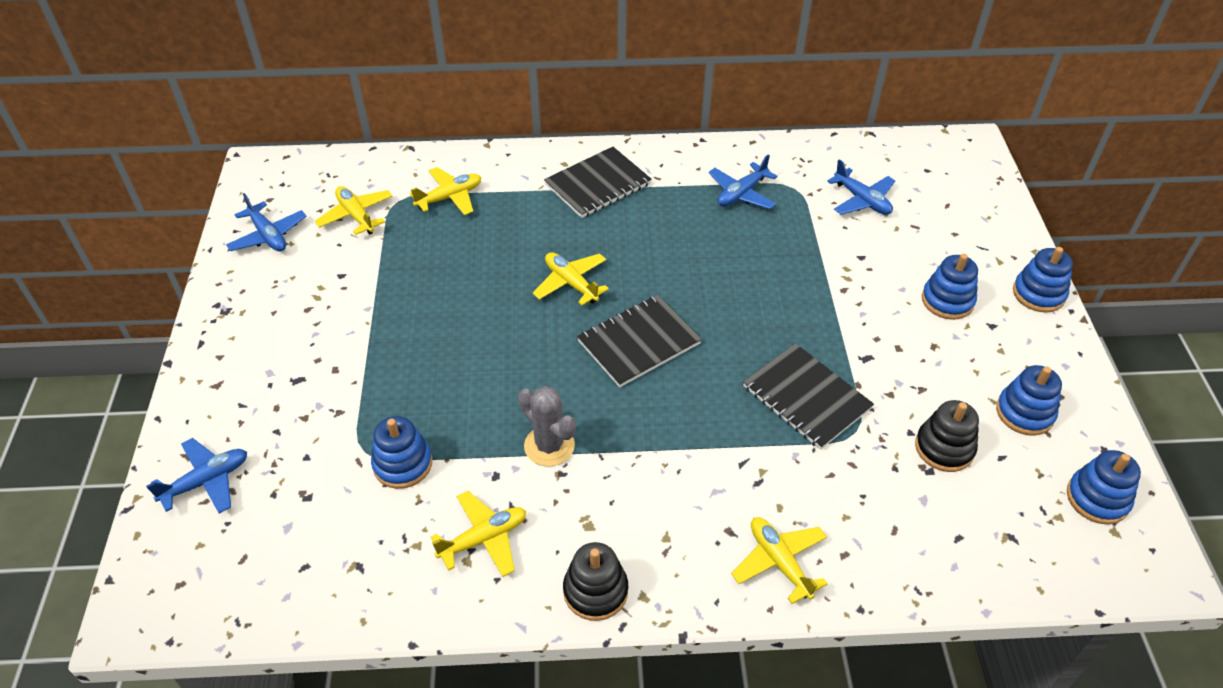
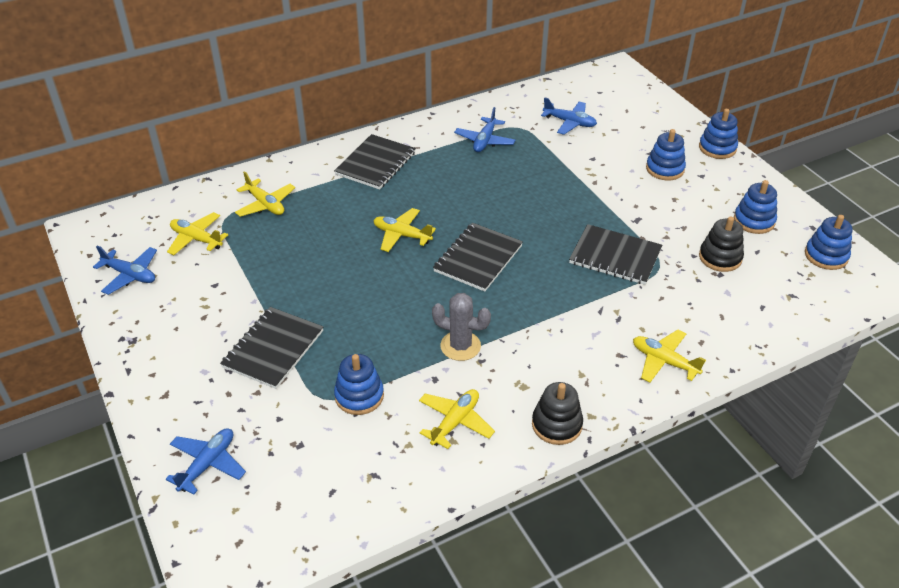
camera: 25 degrees left, 5 degrees down
(351, 372) = (273, 349): none -> black notebook
(450, 197) = (265, 204): yellow plane -> yellow plane turned 105 degrees clockwise

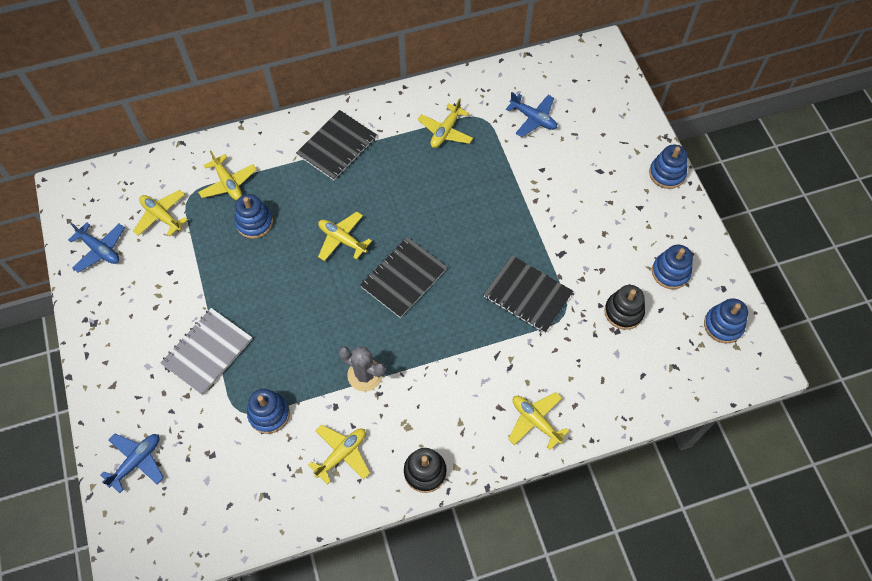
camera: 10 degrees right, 20 degrees up
(273, 349) = (207, 352): black notebook -> grey notebook
(485, 141) = (445, 131): blue plane -> yellow plane
(665, 169) = (607, 193): blue stacking toy -> blue stacking toy (254, 222)

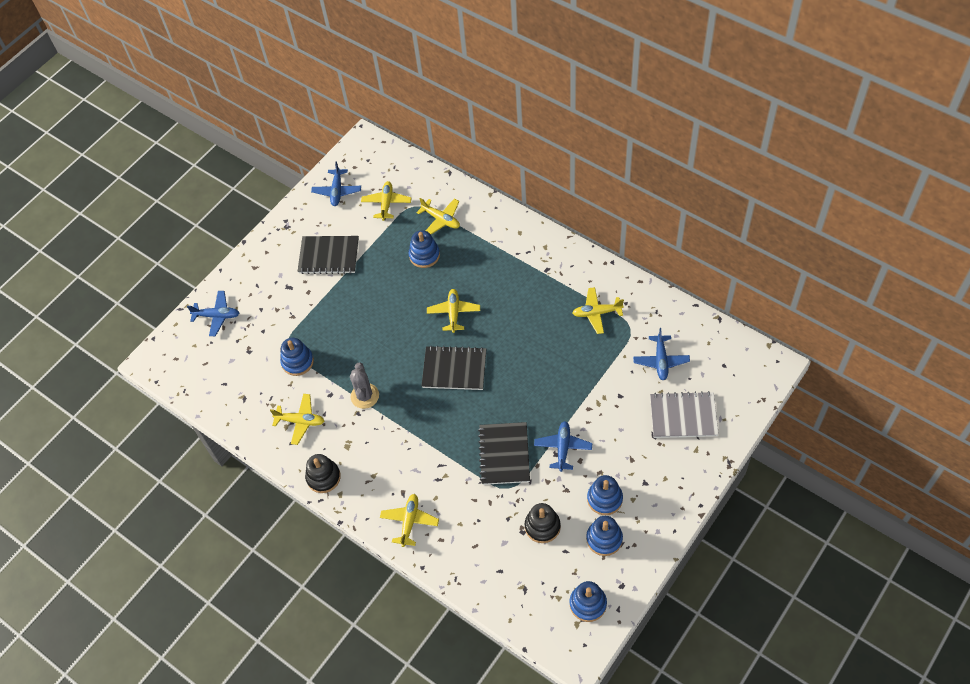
camera: 60 degrees right, 5 degrees down
(207, 352) = (313, 298): grey notebook -> grey notebook (683, 416)
(228, 183) = (441, 219): yellow plane -> yellow plane turned 75 degrees counterclockwise
(337, 146) = (524, 258): black notebook -> black notebook (329, 256)
(558, 245) = (563, 448): none -> blue plane
(667, 173) = (694, 483): blue stacking toy -> blue stacking toy (604, 499)

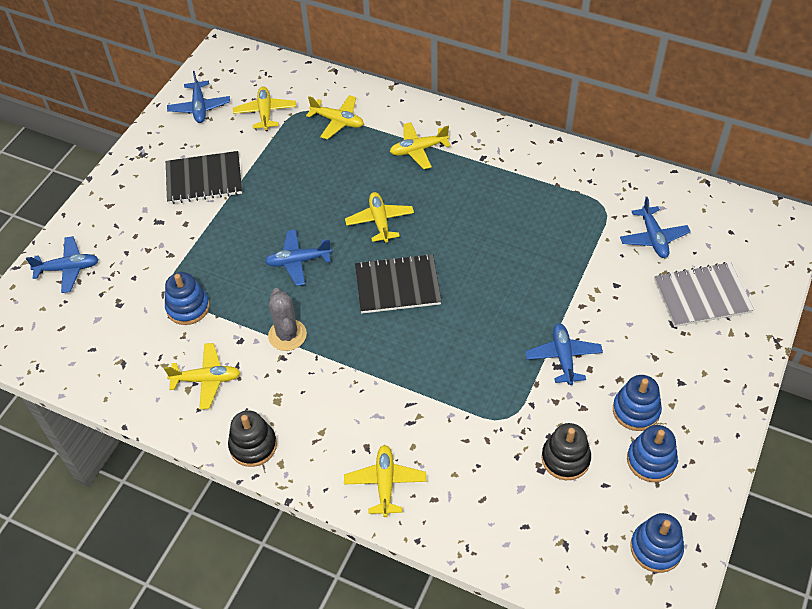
camera: 15 degrees left, 5 degrees down
(385, 337) = (298, 261): none -> blue plane
(424, 255) = (326, 162): blue stacking toy -> none
(504, 454) = (489, 377): black notebook -> none
(597, 313) = (558, 196): yellow plane -> yellow plane (418, 150)

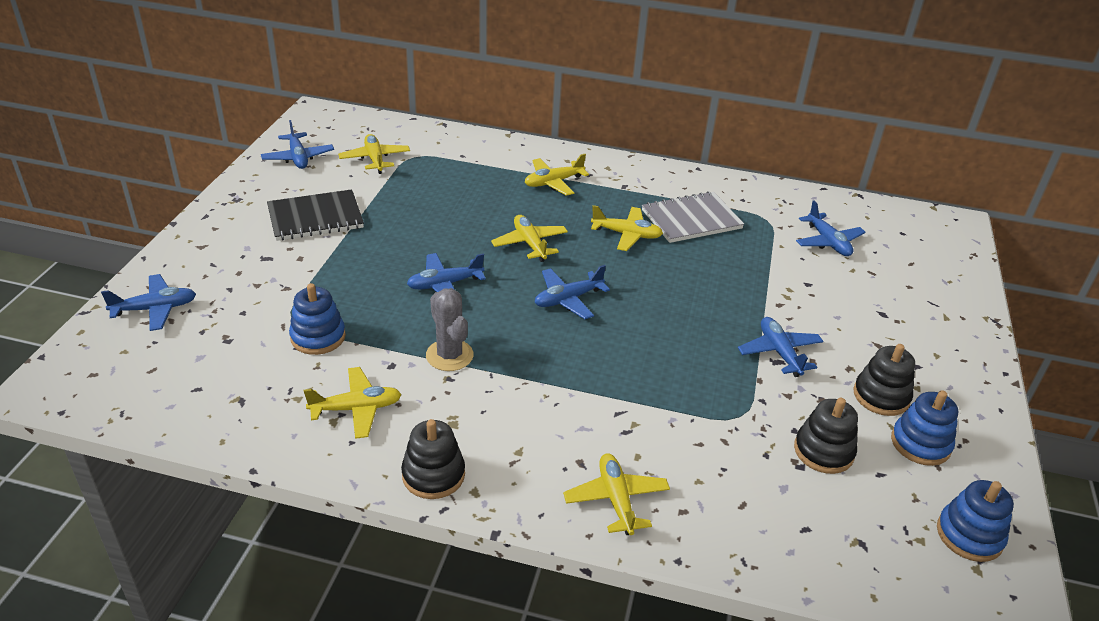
camera: 15 degrees left, 15 degrees down
(337, 121) = (458, 163): yellow plane -> yellow plane (626, 234)
(397, 285) = (568, 299): black notebook -> blue plane
(636, 410) = (881, 396): blue stacking toy -> black stacking toy
(702, 296) = (900, 287): grey notebook -> grey notebook (691, 219)

